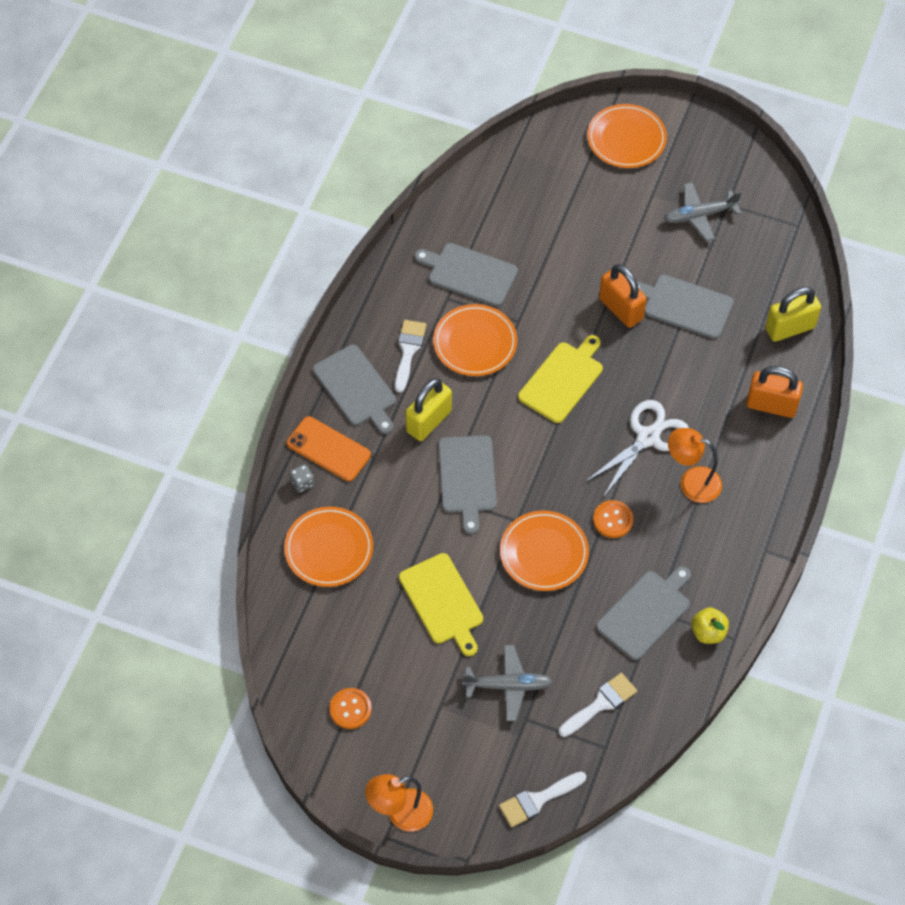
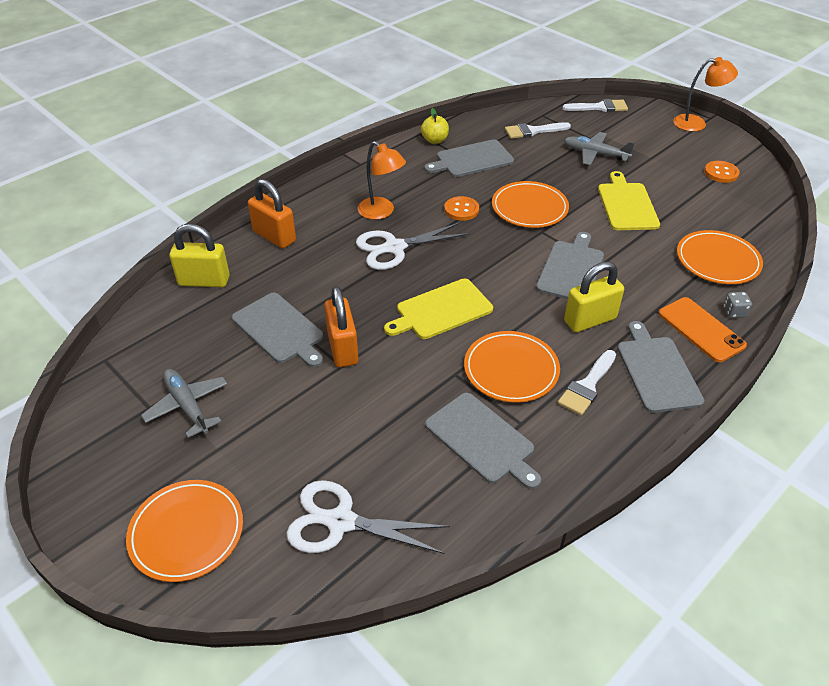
camera: 155 degrees left, 15 degrees down
(534, 182) = (340, 521): none -> white scissors
(700, 215) = (187, 406): grey plane -> grey plane turned 135 degrees counterclockwise

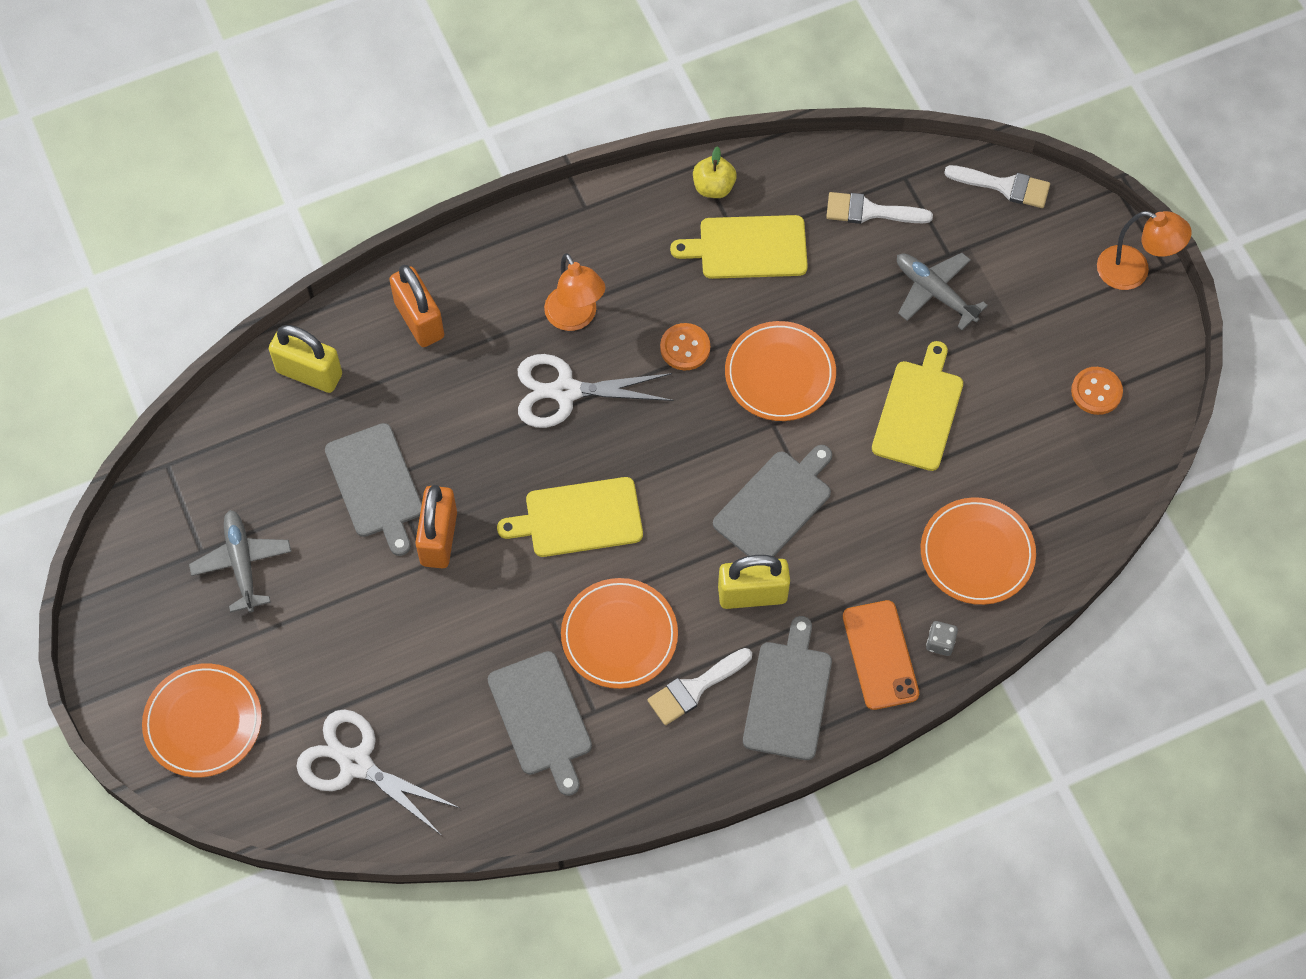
camera: 20 degrees right, 20 degrees up
(472, 159) = (748, 247): grey cutting board -> yellow cutting board

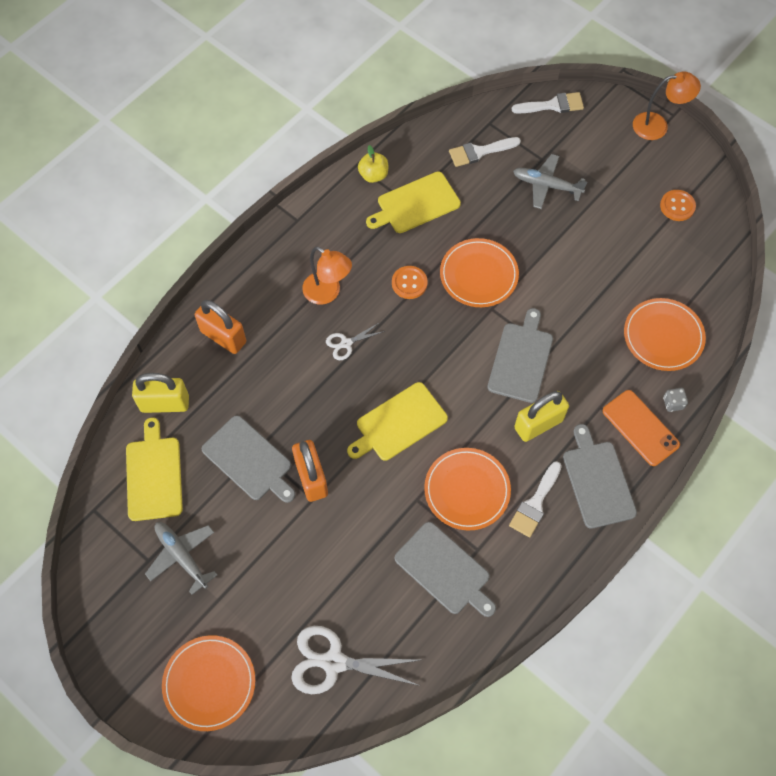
camera: 25 degrees left, 0 degrees up
(565, 391) = (346, 343): white scissors -> white scissors, size x0.52
(918, 412) = (578, 263): yellow cutting board -> yellow cutting board (154, 475)

